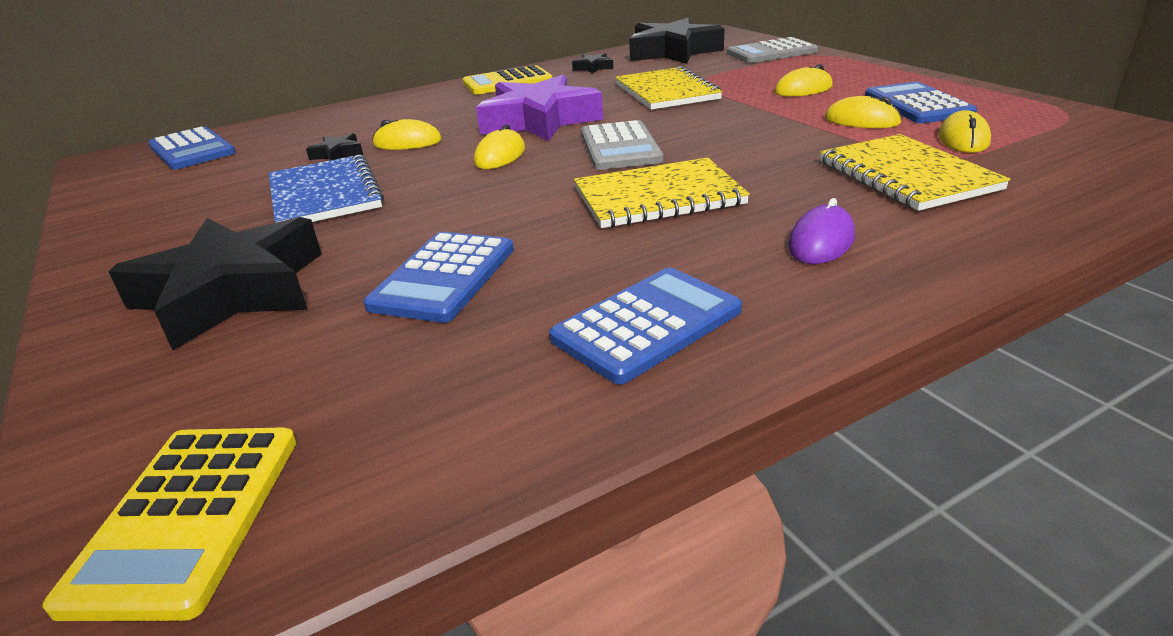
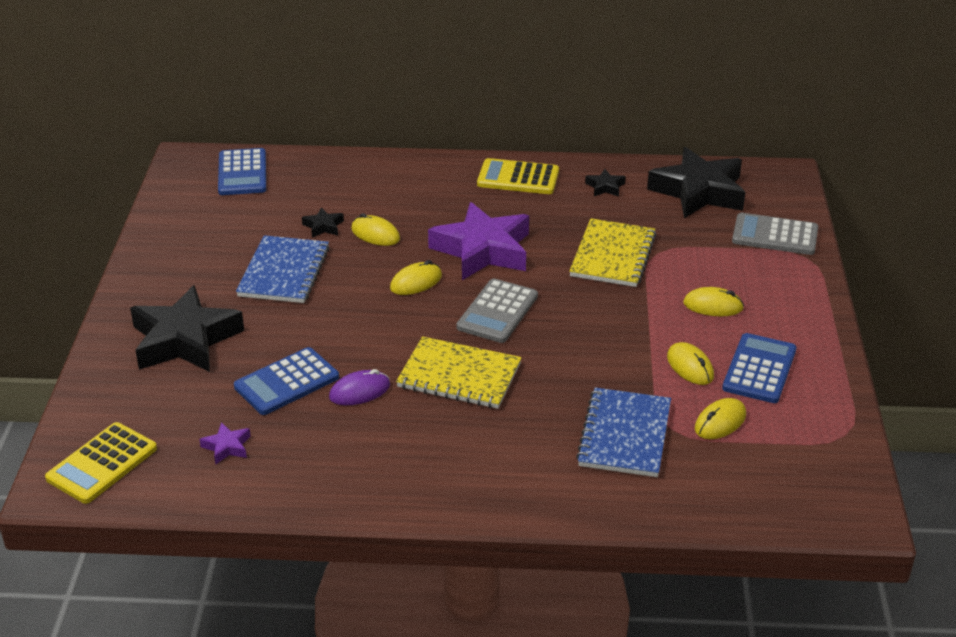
camera: 30 degrees right, 5 degrees up
(431, 382) = (227, 447): none -> purple star
(647, 325) = (344, 465): blue calculator -> none
(821, 241) = (494, 459): purple mouse -> purple mouse (359, 391)
(907, 175) = (625, 435): yellow notebook -> blue notebook

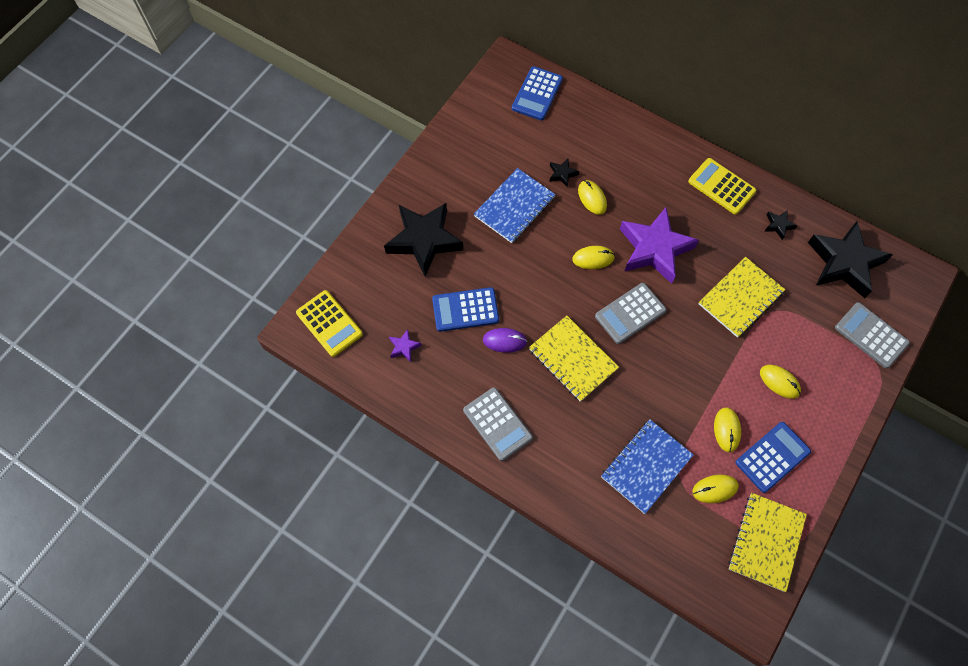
camera: 30 degrees right, 30 degrees up
(102, 464) = (329, 323): yellow calculator -> yellow calculator turned 105 degrees counterclockwise
(408, 470) = (497, 424): none -> grey calculator
(816, 443) = (766, 542): none -> yellow notebook

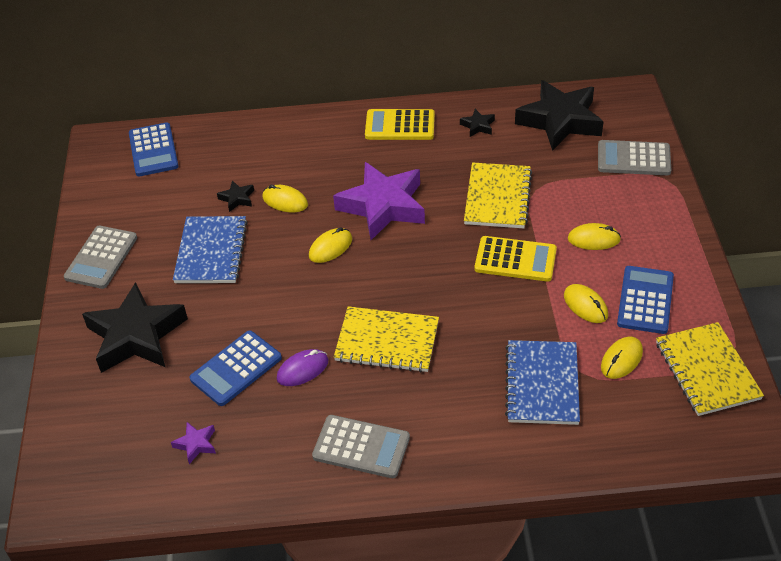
camera: 35 degrees left, 20 degrees down
(329, 323) = (87, 477): yellow calculator -> yellow calculator (515, 259)
(630, 313) = (408, 270): grey calculator -> grey calculator (101, 258)

